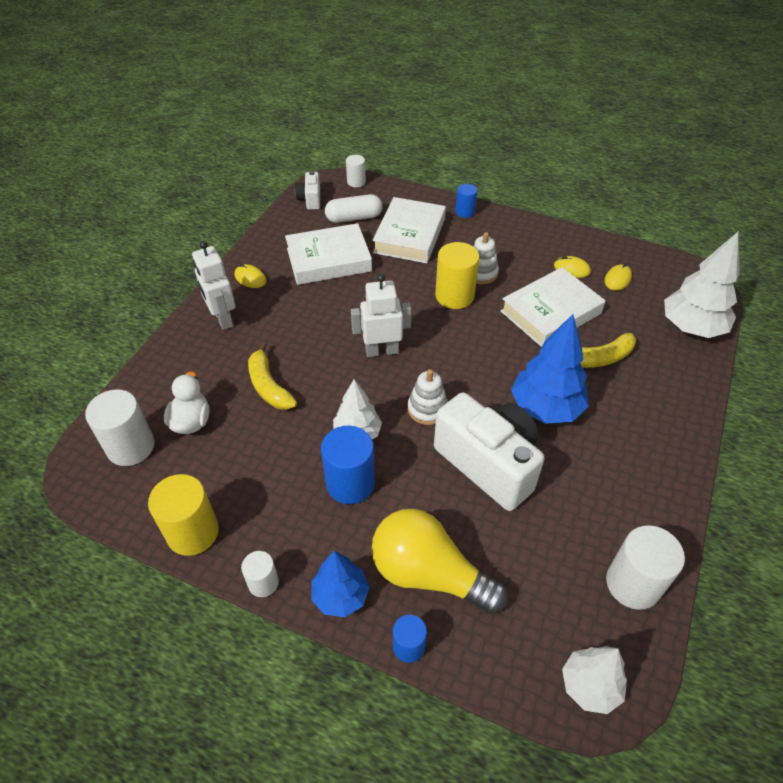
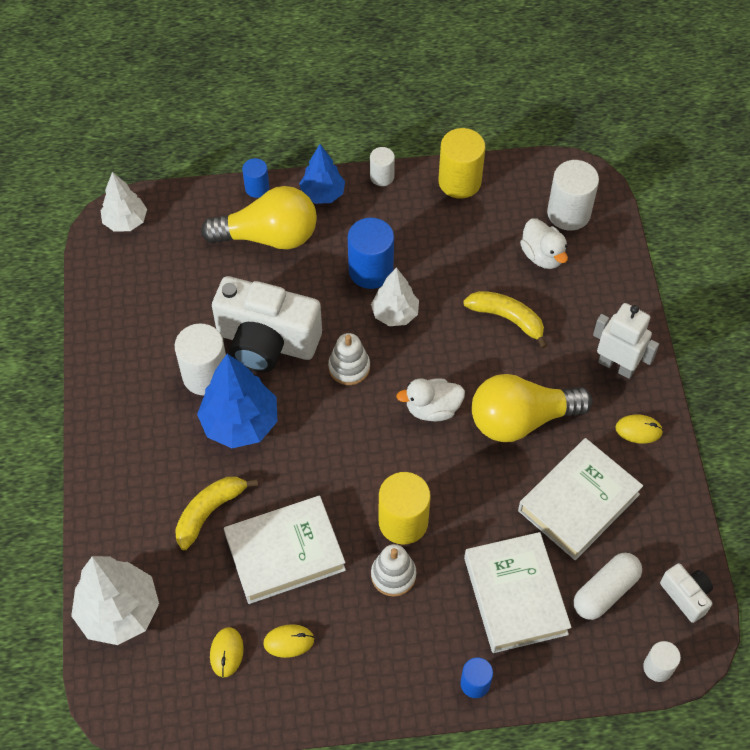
camera: 150 degrees right, 10 degrees up
(323, 317) = (521, 419): none -> yellow light bulb
(382, 351) = (432, 409): white robot -> white duck
(551, 312) = (285, 553): white book -> white book turned 45 degrees clockwise
(633, 584) = (113, 300): white cylinder -> white cylinder (205, 375)

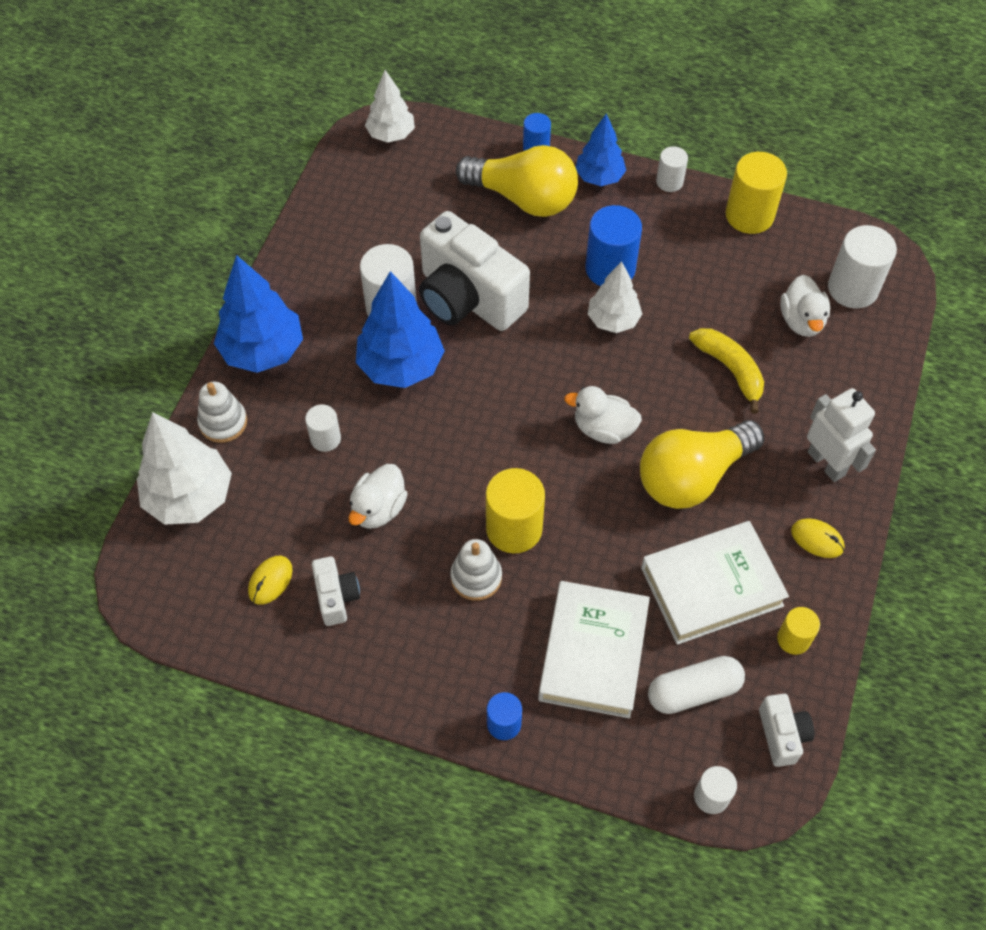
camera: 25 degrees right, 0 degrees up
(114, 458) = (263, 350): none -> blue tree
(209, 512) = (325, 438): yellow banana -> white cylinder
(285, 553) = (378, 509): white book -> white duck
(289, 641) = (336, 597): yellow mouse -> white camera
(349, 367) = (538, 354): white stacking toy -> white stacking toy (223, 422)
(521, 419) = (692, 477): yellow light bulb -> yellow light bulb turned 45 degrees counterclockwise
(658, 517) = (793, 639): none -> yellow cylinder

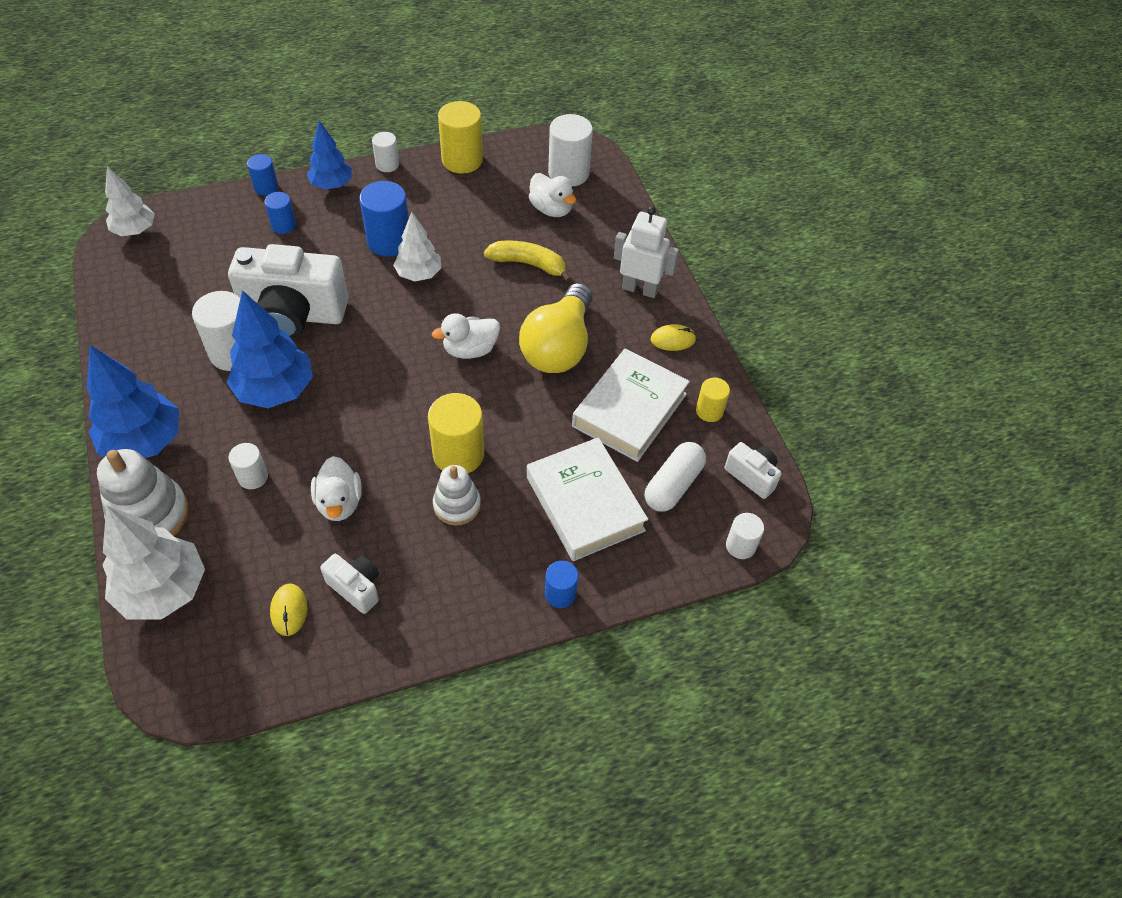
camera: 40 degrees left, 5 degrees down
(223, 422) = (149, 515): white stacking toy -> white stacking toy, size x1.59
(524, 198) = (283, 225): yellow light bulb -> blue cylinder

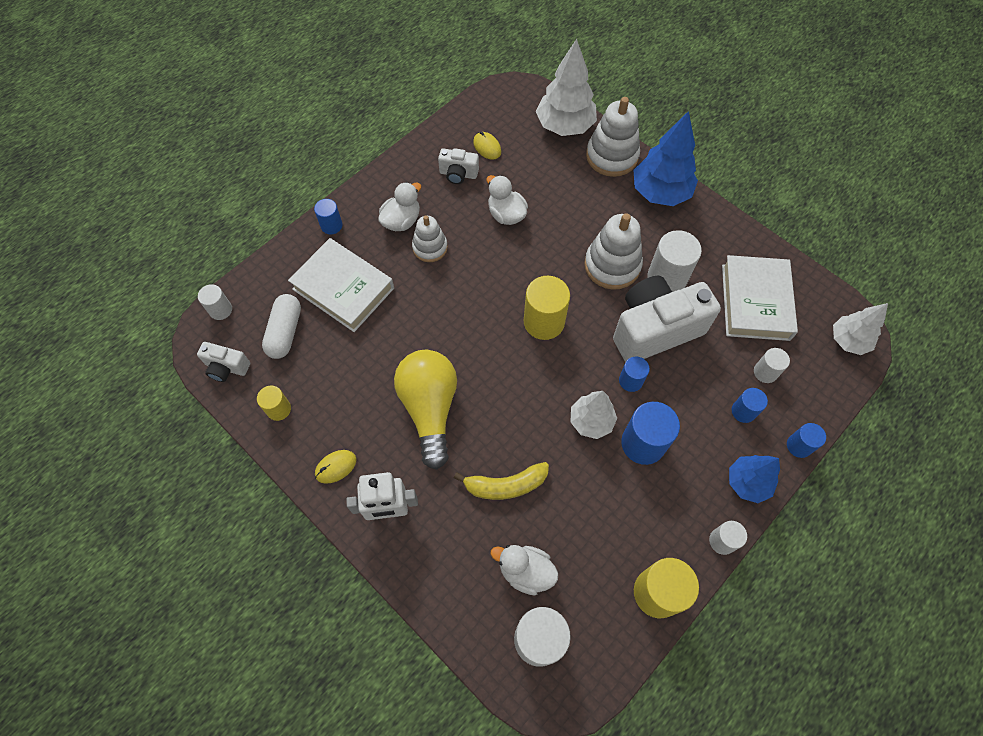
camera: 155 degrees right, 10 degrees up
(253, 477) = (573, 204): white cylinder -> white cylinder (765, 372)
(275, 390) = (612, 265): blue tree -> white stacking toy
(356, 287) = (630, 381): none -> blue cylinder
(458, 454) = (451, 281): yellow cylinder -> yellow cylinder (544, 322)
(470, 350) = (498, 369): white duck -> white duck (401, 221)
(629, 410) = (344, 378): white book -> white book (755, 302)

